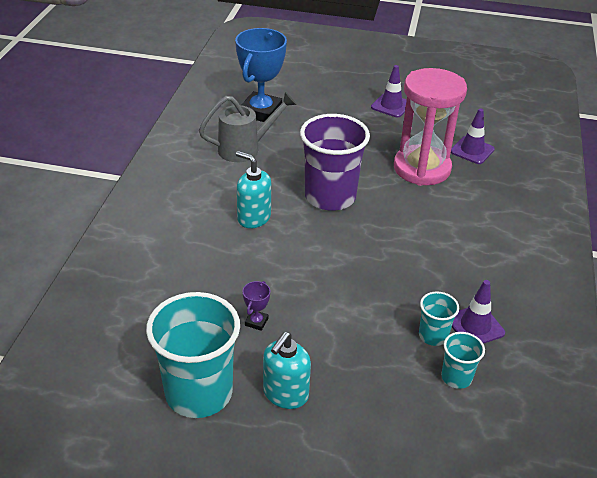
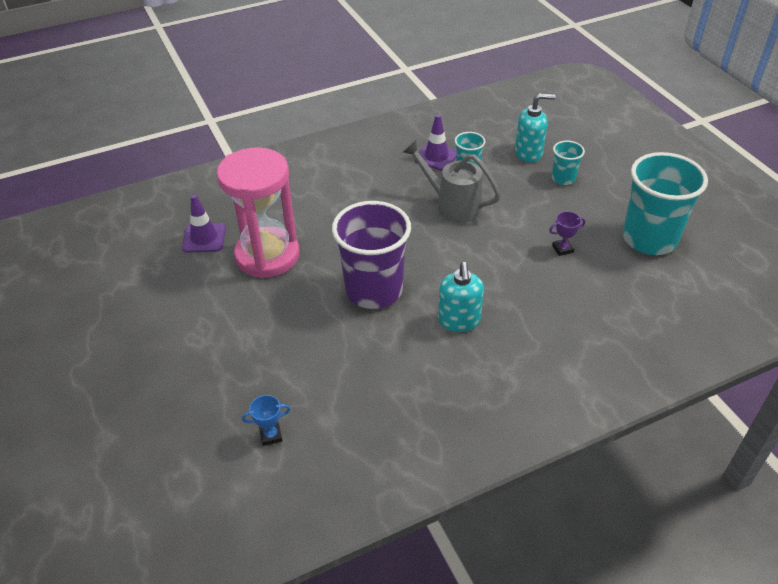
camera: 125 degrees left, 5 degrees up
(245, 149) = (361, 398): grey watering can -> grey watering can (452, 205)
(261, 112) = (271, 435): blue trophy -> blue trophy, size x0.41
(285, 394) = (596, 204): turquoise soap dispenser -> turquoise soap dispenser (528, 153)
(391, 106) = (158, 330): purple traffic cone -> none
(456, 377) = (490, 148): turquoise cup -> turquoise cup (563, 178)

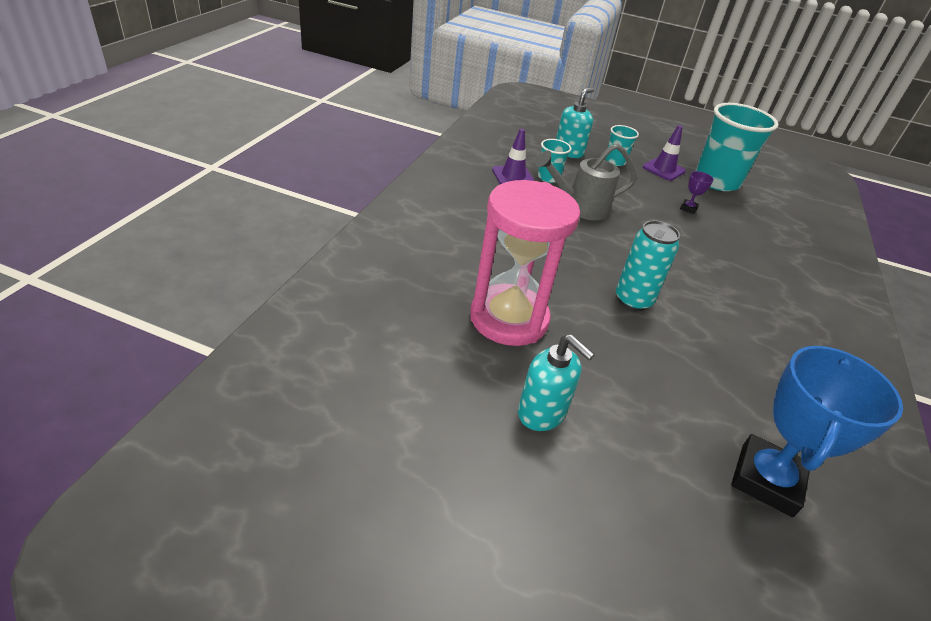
camera: 50 degrees left, 5 degrees down
(204, 238) = (423, 335): purple traffic cone -> purple traffic cone (663, 169)
(271, 435) = (766, 479): blue trophy -> blue trophy, size x2.44
(374, 290) = (633, 300): purple cup -> turquoise can
(459, 321) = (717, 291): turquoise soap dispenser -> turquoise soap dispenser (542, 413)

